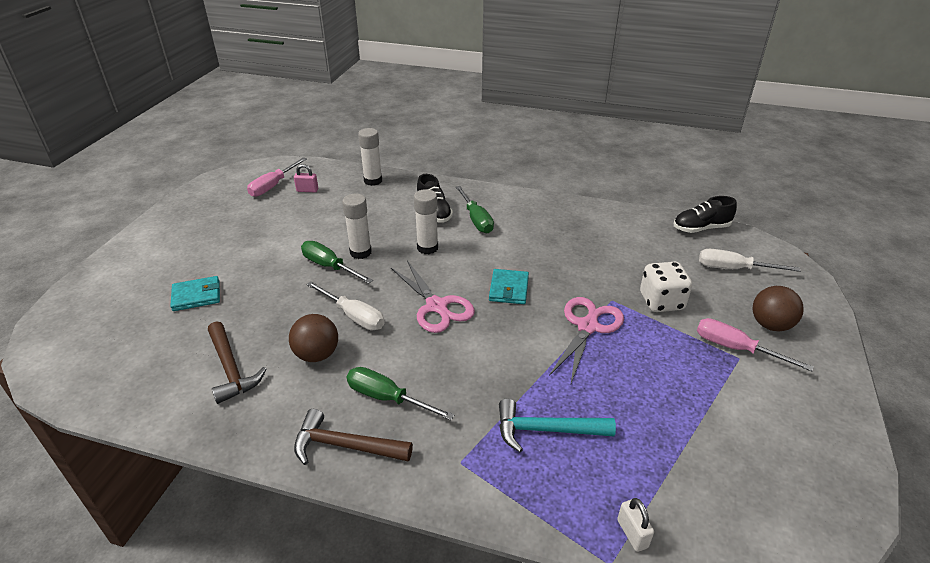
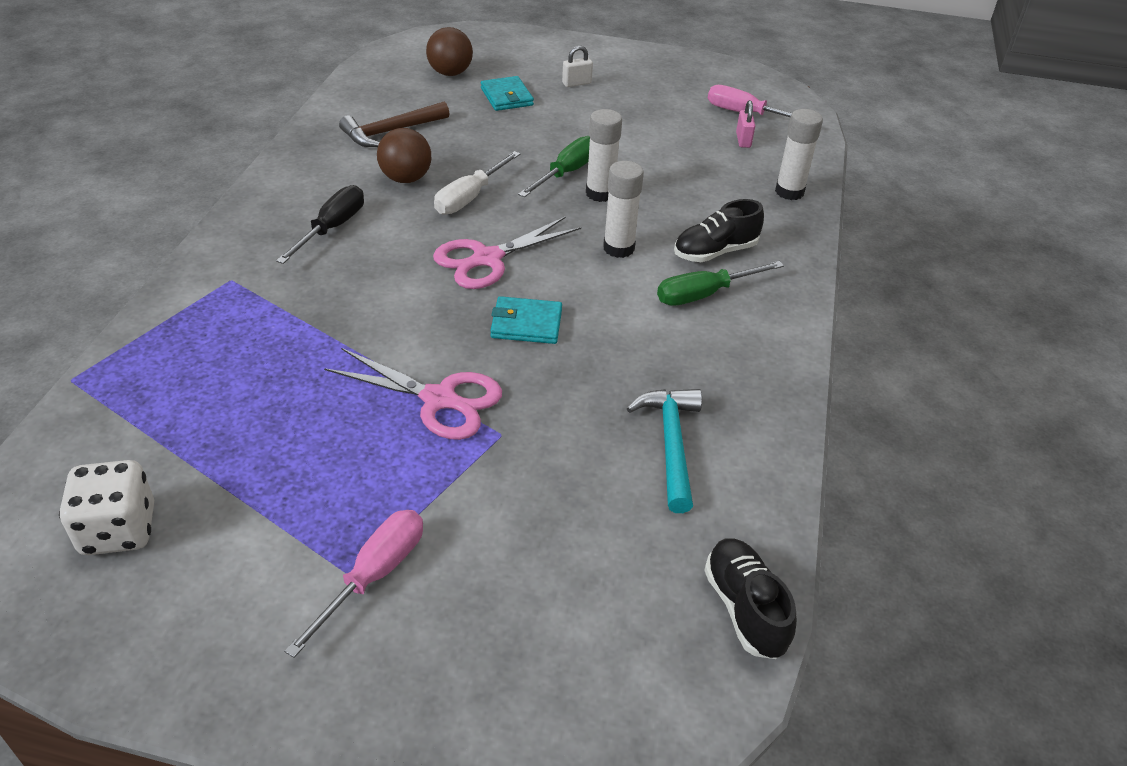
camera: 85 degrees right, 5 degrees up
(345, 446) = (272, 206): brown hammer -> none
(387, 398) = (332, 228): green screwdriver -> black screwdriver
(546, 430) = (257, 345): turquoise hammer -> turquoise hammer (671, 444)
(632, 533) = (96, 401): white padlock -> white padlock (576, 83)
(661, 302) = (497, 497): white dice -> white dice (119, 530)
(733, 269) = (602, 632): white screwdriver -> none
(770, 325) = (430, 648): brown ball -> brown ball (450, 73)

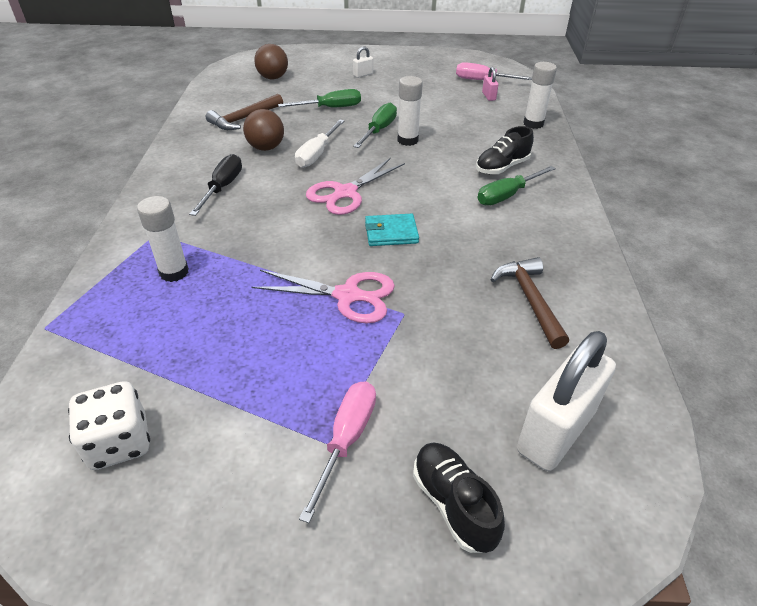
camera: 10 degrees left, 0 degrees up
(506, 97) = (318, 88): turquoise wallet -> none
(513, 130) = (330, 108): none -> green screwdriver
(618, 248) = (435, 173): white glue stick -> white glue stick (174, 272)
(629, 614) = (555, 432): none -> white padlock
(671, 444) = (530, 300): turquoise hammer -> brown hammer
(744, 608) = (636, 410): black shoe -> black shoe (453, 504)

